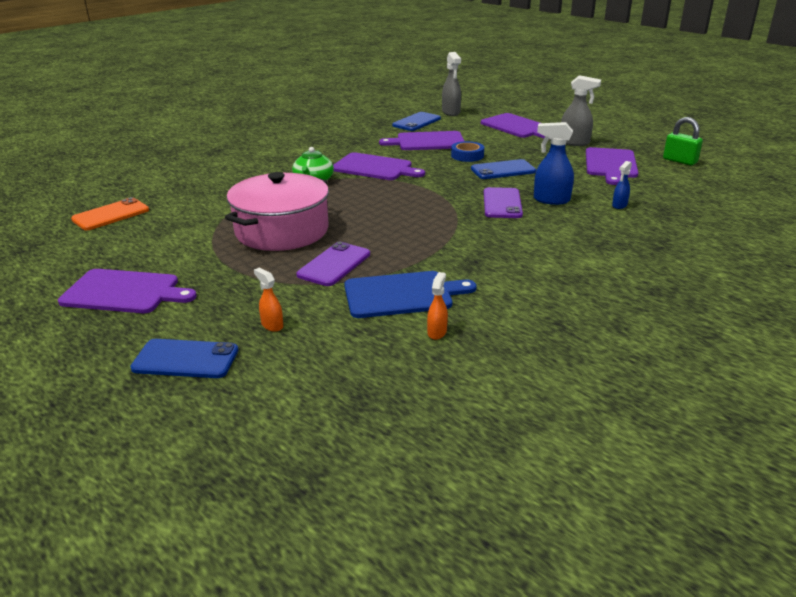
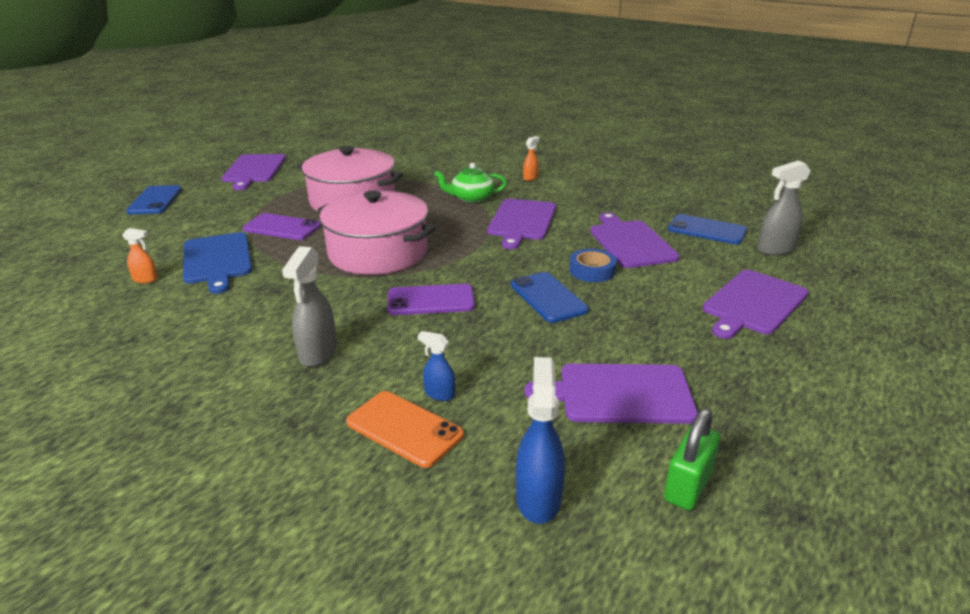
camera: 80 degrees right, 0 degrees up
(111, 215) = (382, 144): orange phone -> orange phone (404, 429)
(272, 325) = (187, 218): orange spray bottle -> orange spray bottle (530, 178)
(413, 220) = (378, 252): none -> pink pot
(551, 200) = (449, 335): blue spray bottle -> blue spray bottle (538, 498)
(574, 143) = (711, 359): grey spray bottle -> grey spray bottle (317, 353)

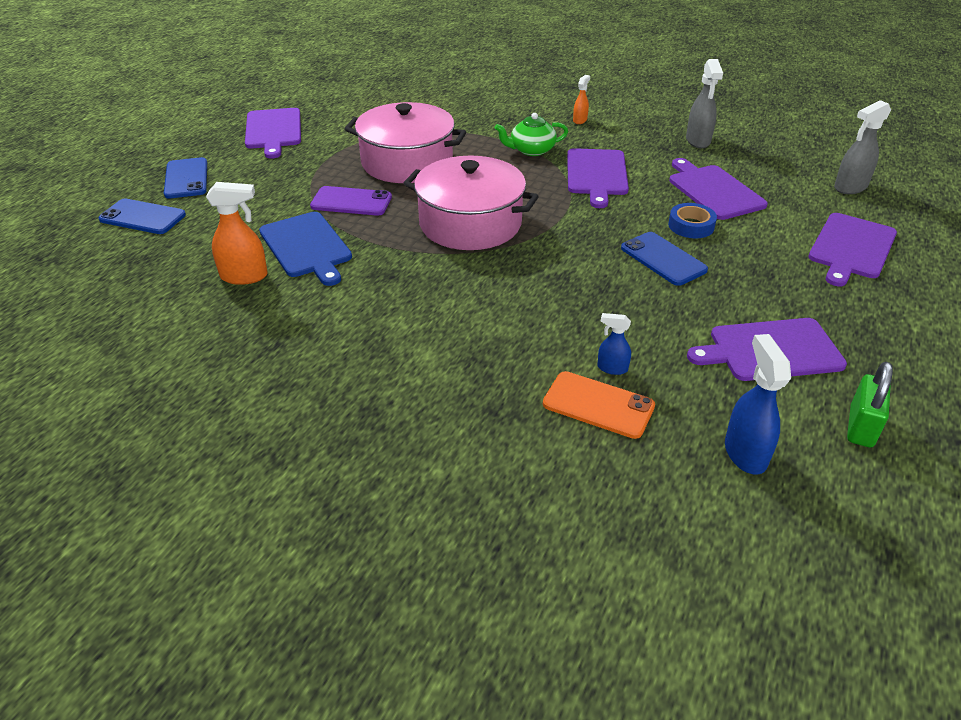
camera: 10 degrees left, 10 degrees up
(146, 279) = (245, 276): orange spray bottle -> orange spray bottle, size x1.75
(317, 353) = (475, 340): grey spray bottle -> grey spray bottle (698, 141)
(431, 300) = (553, 273): purple phone -> none
(707, 230) = (779, 170): blue phone -> blue phone (142, 217)

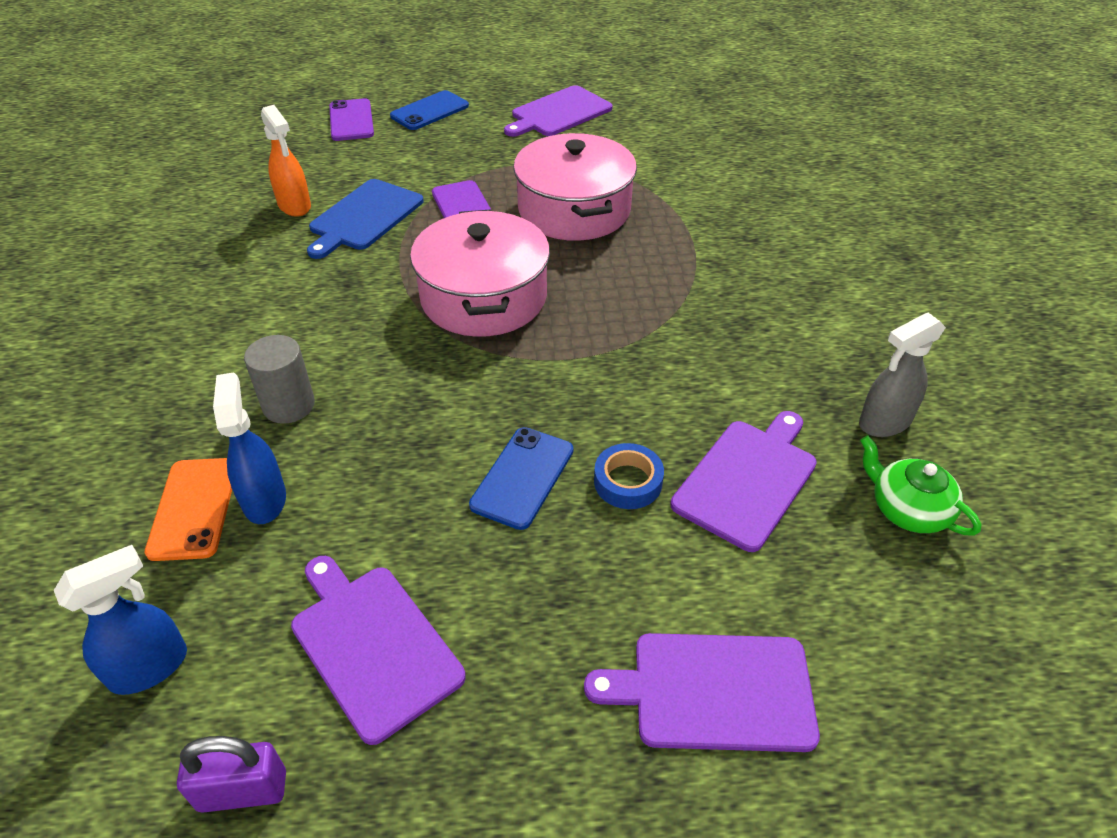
camera: 60 degrees right, 5 degrees up
(142, 217) = (351, 120): blue phone -> purple phone
(516, 336) = (289, 405): none -> grey cylinder
(531, 150) = (691, 282): green teapot -> green teapot (907, 509)
(580, 120) = (816, 294): orange spray bottle -> none
(596, 174) = (684, 354): purple cutting board -> none
(612, 368) = (264, 499): blue spray bottle -> blue spray bottle, size x1.75
(850, 187) = (923, 651): grey spray bottle -> none
(861, 427) = (242, 791): green padlock -> purple padlock

